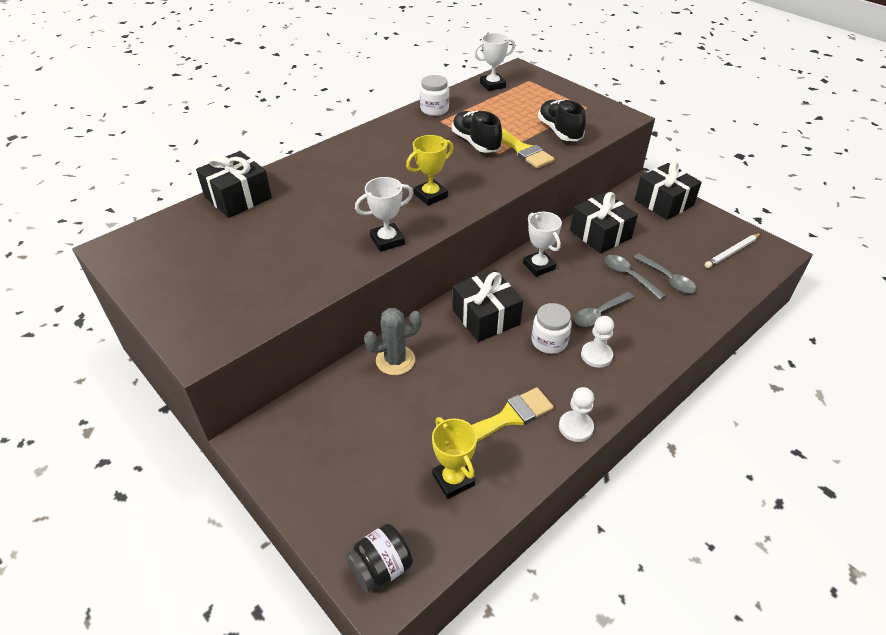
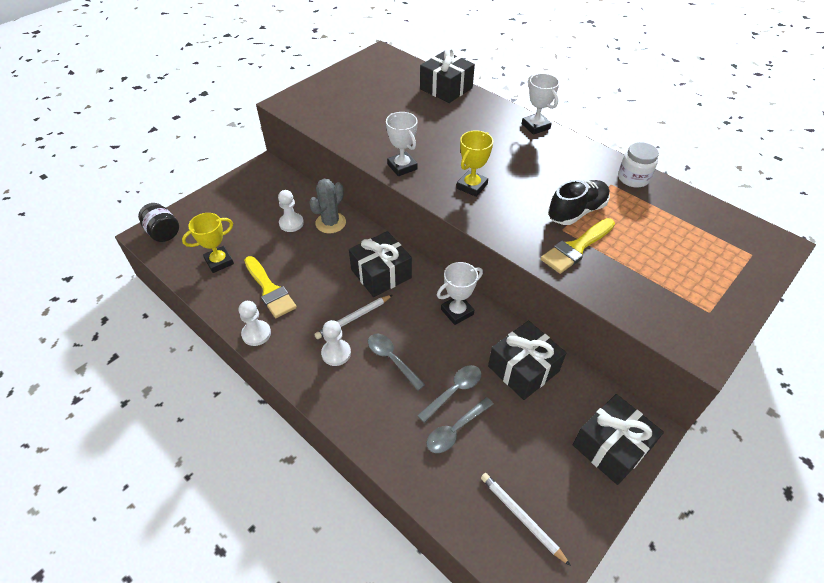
camera: 85 degrees right, 5 degrees up
(389, 401) = (291, 223): none -> white pawn
(395, 360) = (330, 223): grey cactus -> grey cactus turned 60 degrees clockwise
(430, 196) = (471, 186): yellow trophy -> yellow trophy turned 75 degrees clockwise
(492, 85) = (717, 221): white trophy -> white trophy (535, 126)
(549, 341) = (353, 318): white jar -> white pencil
(559, 131) = (631, 281): black shoe -> none

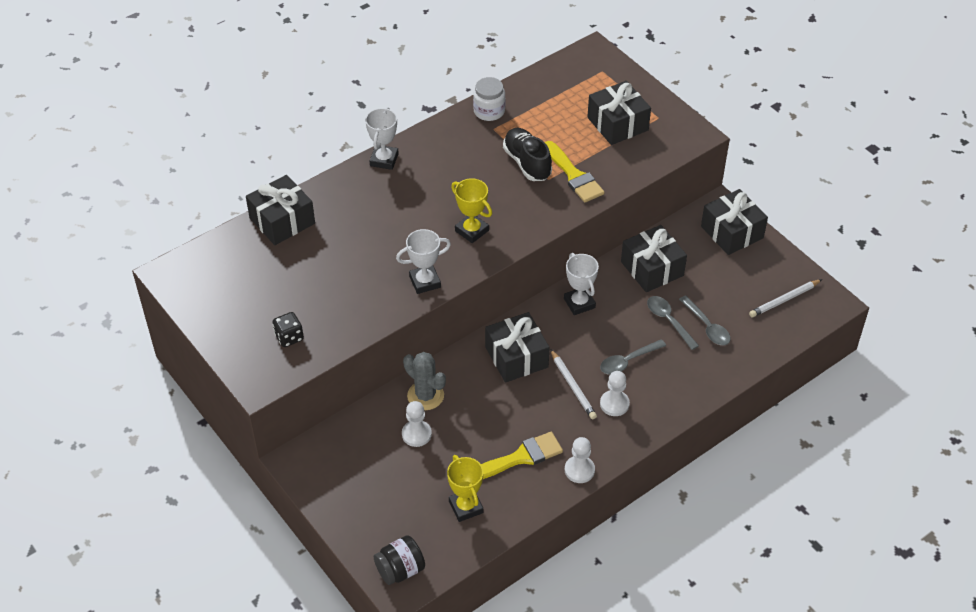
camera: 80 degrees left, 0 degrees up
(330, 109) = (289, 337): none -> black dice
(535, 126) = (384, 160): white trophy -> white trophy turned 60 degrees counterclockwise
(675, 275) = (617, 124): none -> black gift

